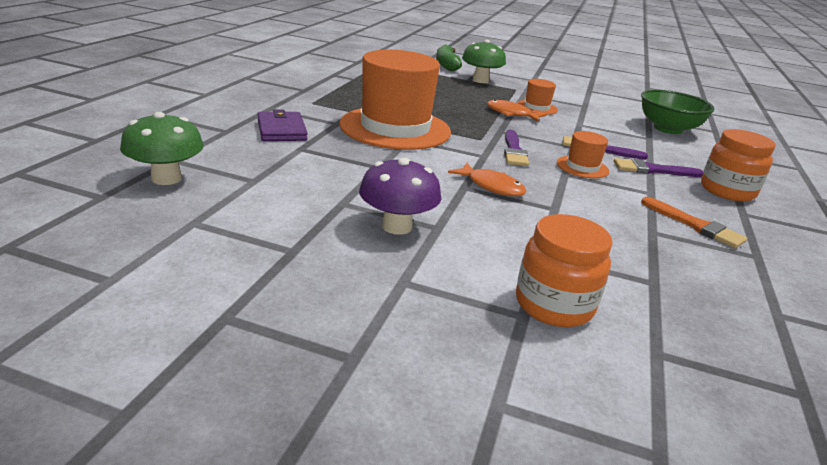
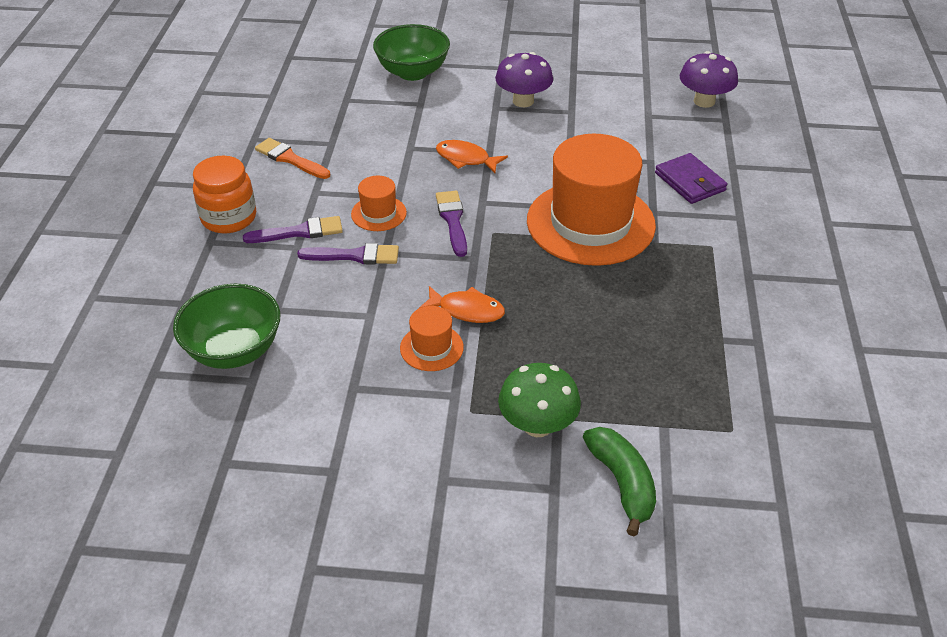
camera: 170 degrees right, 15 degrees up
(166, 178) = (704, 101): green mushroom -> purple mushroom
(554, 305) = (413, 72): orange jar -> green bowl

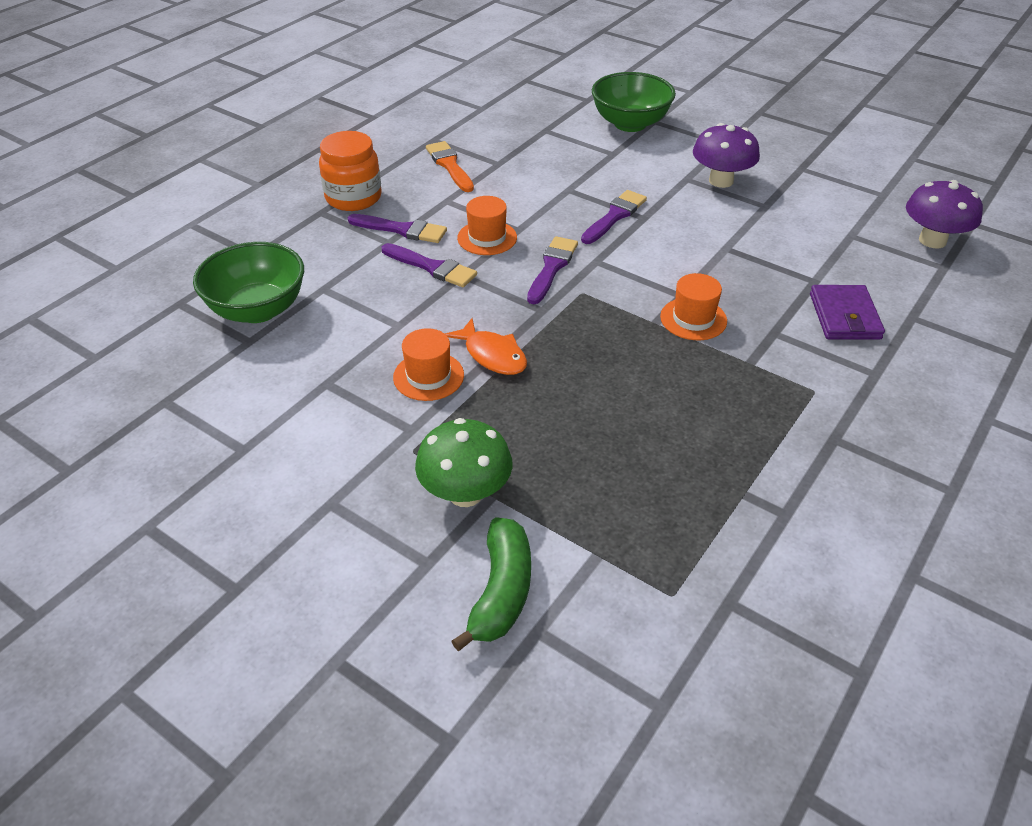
camera: 30 degrees right, 0 degrees up
(466, 159) = (615, 216): orange fish -> purple brush
(590, 223) = (693, 319): orange hat -> orange hat, size x0.44

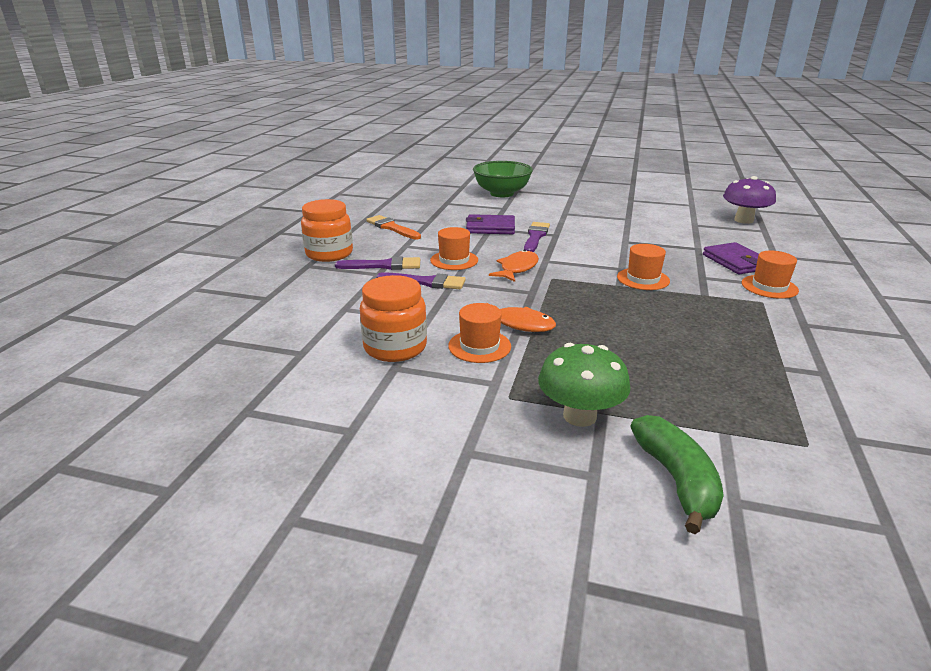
camera: 20 degrees left, 15 degrees down
(258, 309) = (295, 331): green bowl -> none
(342, 356) = (395, 347): none -> orange jar
(552, 267) = (517, 268): purple brush -> orange fish
(569, 188) = (490, 228): none -> purple wallet
(721, 181) = (588, 211): purple mushroom -> none
(848, 369) = (769, 287): none -> orange hat

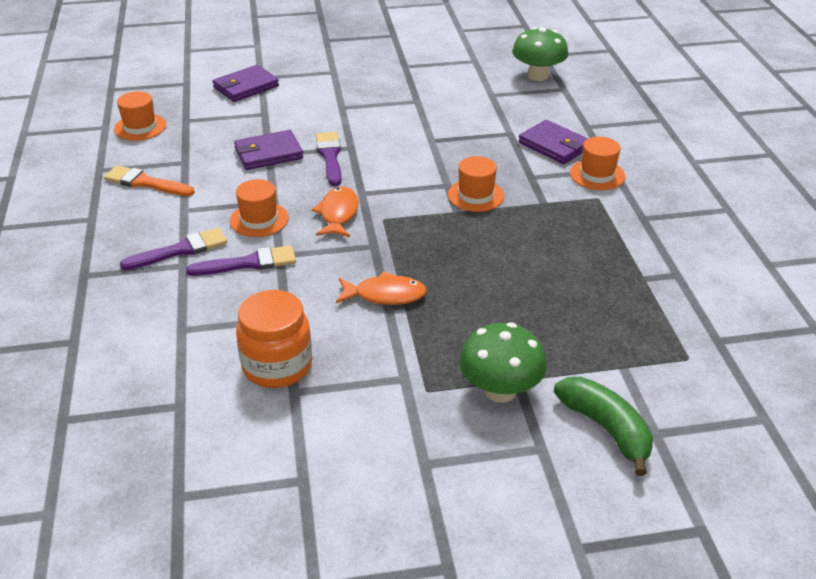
camera: 25 degrees left, 10 degrees up
(329, 254) = (97, 249): orange jar -> none
(479, 346) = (362, 337): orange hat -> orange hat (140, 127)
(502, 193) = (246, 87): green bowl -> purple wallet
(743, 220) = (538, 76): purple mushroom -> green mushroom

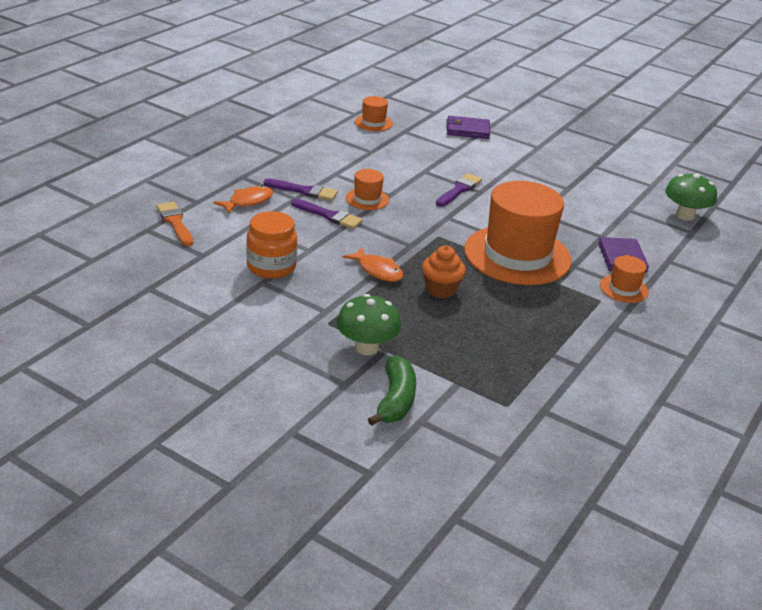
camera: 40 degrees right, 5 degrees down
(145, 183) = (335, 151): orange brush -> orange brush (175, 222)
(269, 153) = (425, 170): purple wallet -> none
(338, 214) = (416, 220): orange fish -> orange fish (248, 202)
(468, 276) = (441, 290): none -> orange cupcake
(476, 195) = (517, 255): orange hat -> orange hat, size x2.29

